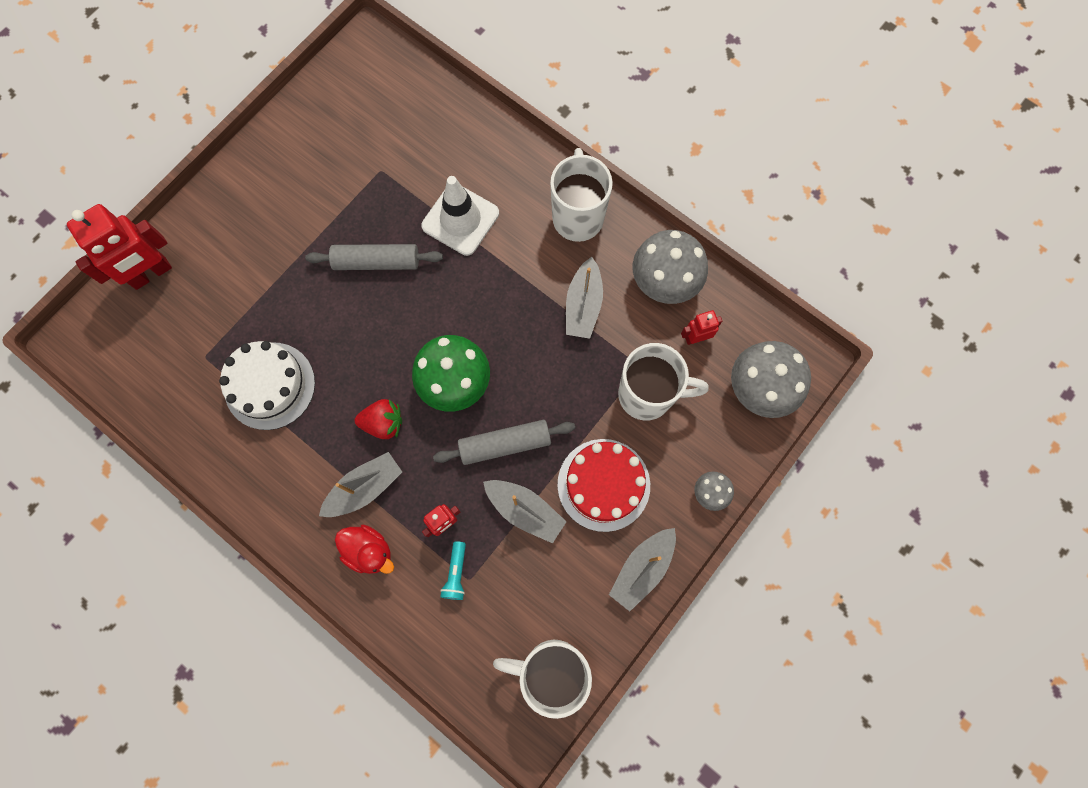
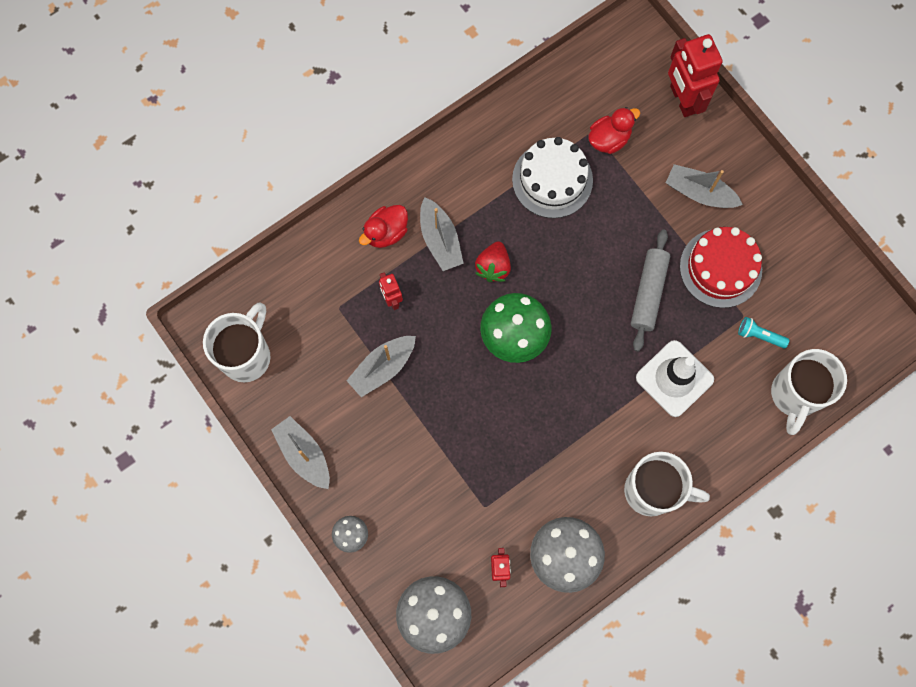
camera: 105 degrees right, 0 degrees up
(211, 338) = (609, 139): none -> red duck
(456, 573) = (346, 298): turquoise flashlight -> turquoise flashlight (759, 335)
(505, 444) = (446, 365): grey rolling pin -> none
(583, 305) = (559, 471): grey boat -> grey boat (699, 193)
(603, 484) = (385, 442): red cake -> red cake (720, 268)
(647, 395) = (456, 506): white mug -> white mug (794, 395)

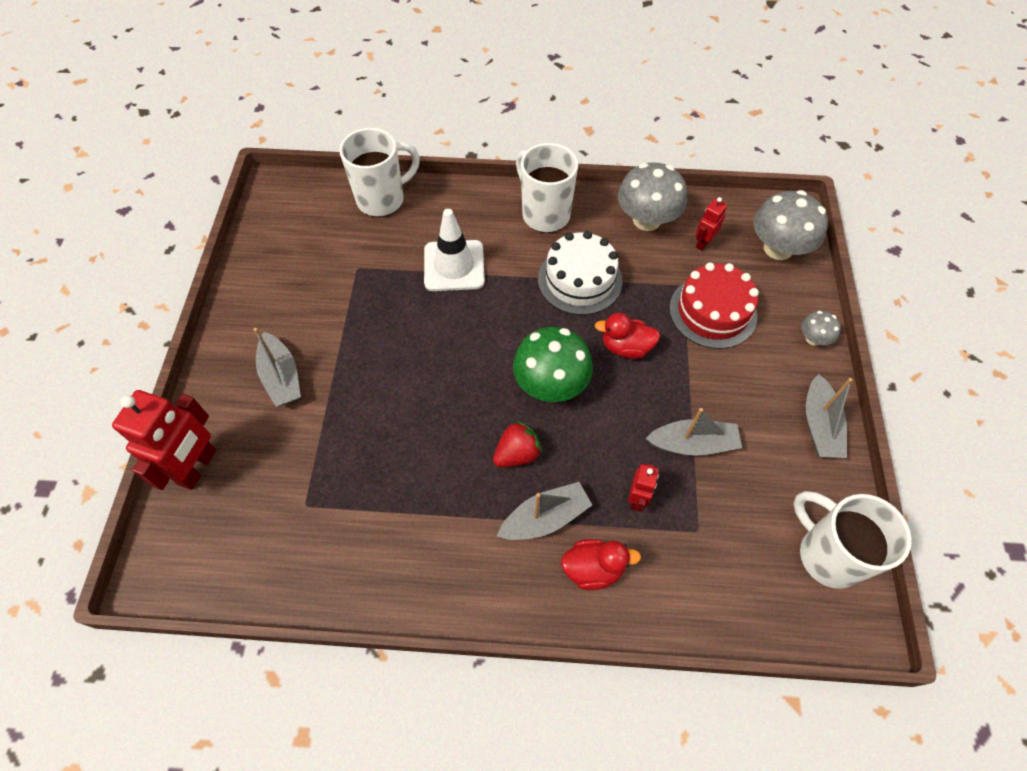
camera: 140 degrees left, 15 degrees down
(247, 356) = (827, 555): white mug -> white mug turned 75 degrees clockwise
(440, 239) = (545, 518): grey boat -> grey boat turned 45 degrees clockwise
(552, 180) = (388, 490): white cake -> white cake (580, 280)
(609, 139) = (299, 485): red duck -> red duck (626, 347)
(648, 293) = (408, 335): grey rolling pin -> none
(720, 268) = (334, 311): red cake -> red cake (712, 312)
(759, 335) = (361, 248): turquoise flashlight -> none

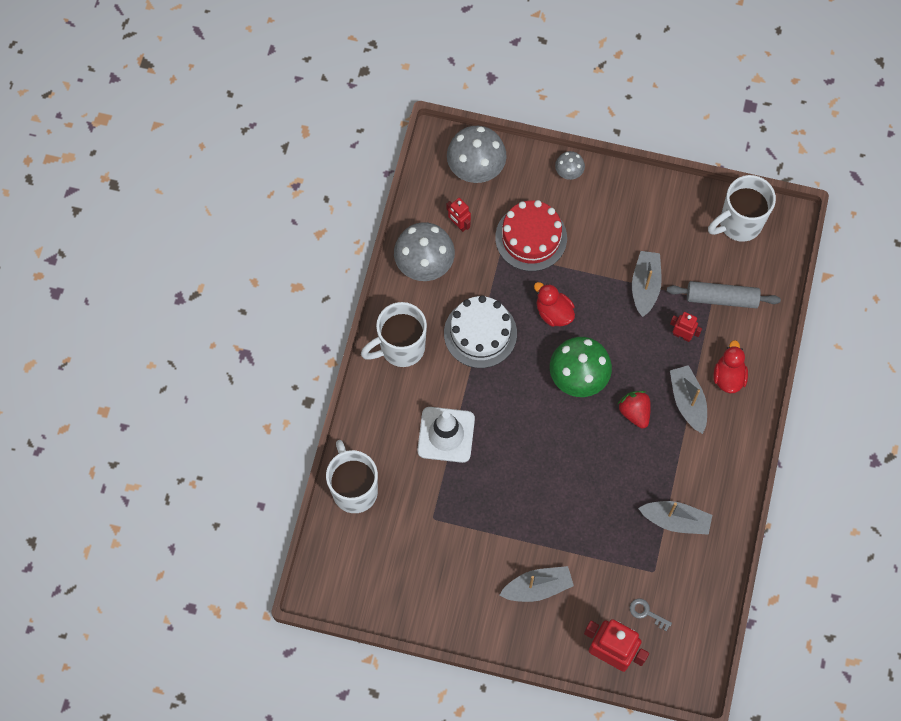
camera: 80 degrees left, 10 degrees up
(249, 503) = (646, 613): none -> grey key
(626, 347) = (553, 312): red duck -> red duck turned 120 degrees clockwise
(706, 545) = (721, 298): none -> grey rolling pin
(819, 425) = (643, 194): grey boat -> grey boat (675, 520)

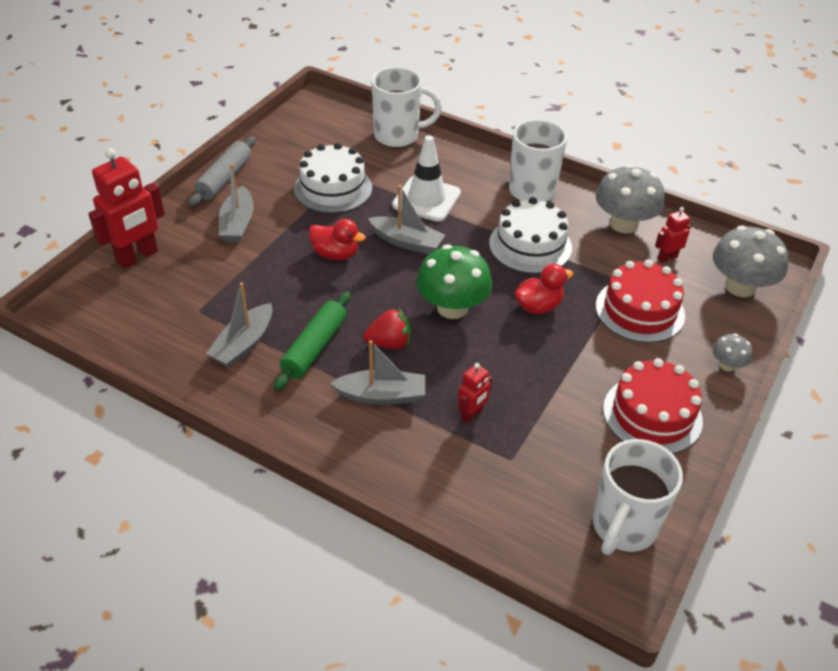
camera: 105 degrees right, 25 degrees down
(458, 522) = (333, 188): none -> white cake
(636, 217) = (652, 414): none -> red cake
(645, 286) = (551, 397): grey boat -> grey boat (407, 242)
(646, 613) = (158, 293): grey key -> none
(659, 466) = (314, 347): none -> green rolling pin
(721, 298) = (511, 472): grey rolling pin -> grey rolling pin (224, 178)
(728, 376) = (398, 446): red duck -> red duck (335, 254)
(739, 223) = (623, 527): white mug -> white mug turned 135 degrees counterclockwise

